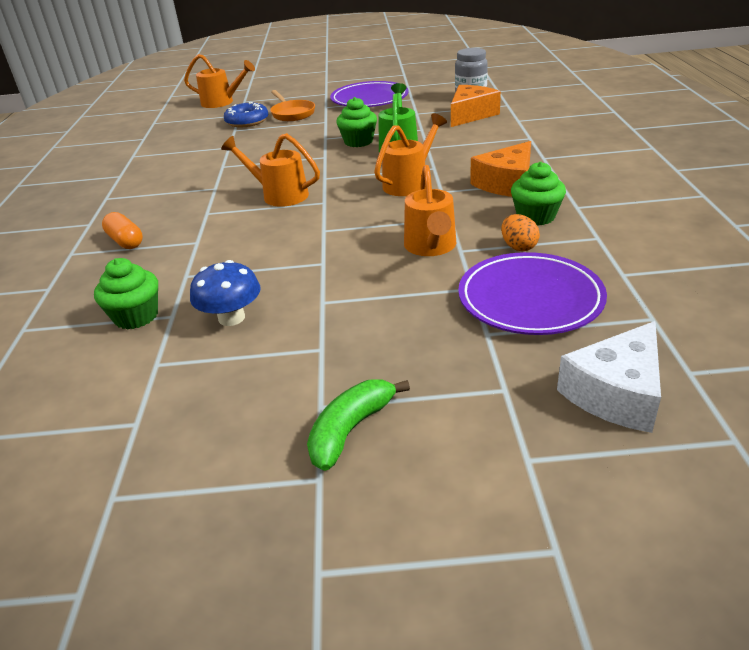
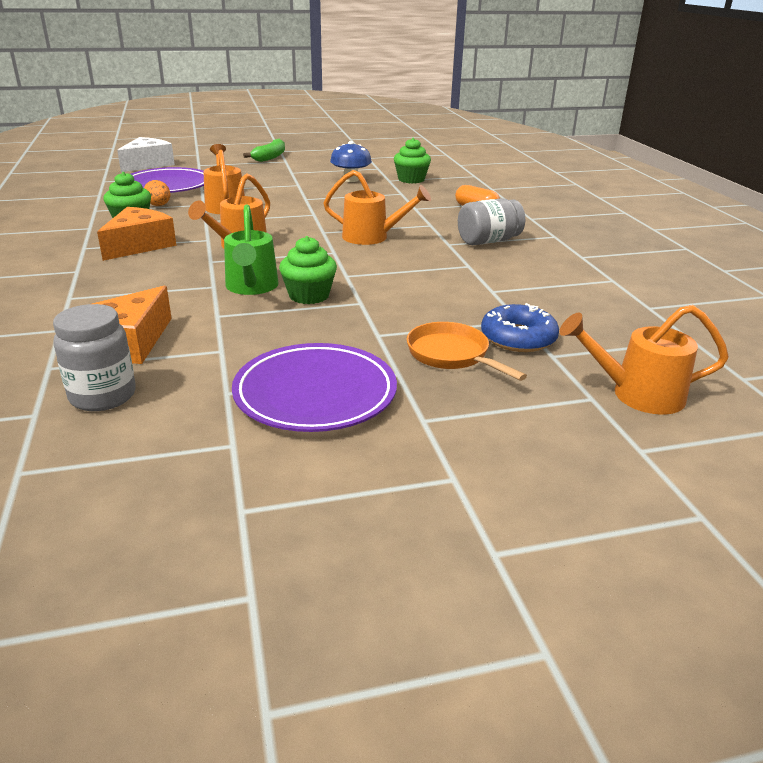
camera: 165 degrees right, 5 degrees down
(175, 191) = (488, 241): none -> grey jar

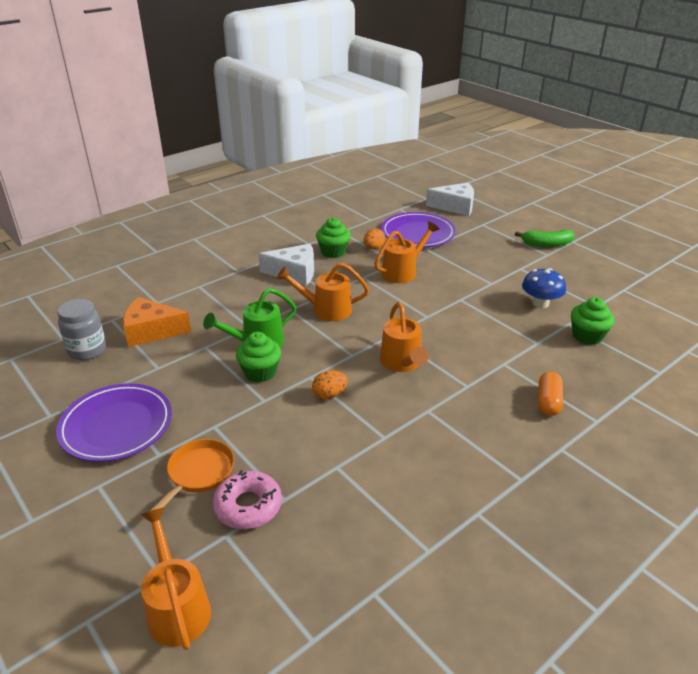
camera: 65 degrees right, 5 degrees up
(139, 245) = (294, 273): orange cheese -> white cheese
(385, 273) = (329, 395): none -> orange egg
(488, 241) = (459, 434): grey jar -> none
(518, 338) = (248, 506): blue donut -> pink donut

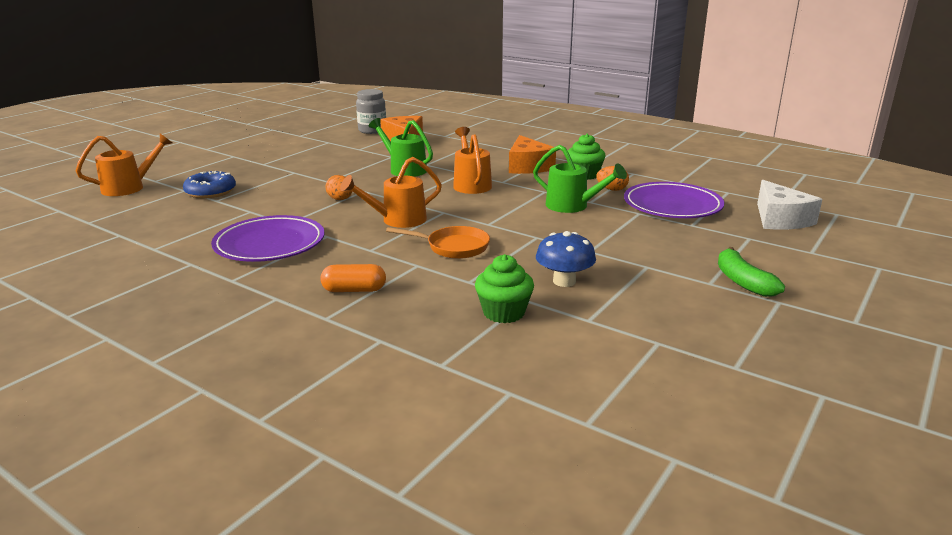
camera: 75 degrees right, 10 degrees down
(116, 426) = (291, 150): purple plate -> purple plate (270, 244)
(198, 474) = (243, 175): orange pan -> orange pan (453, 247)
(248, 506) = (210, 192): pink donut -> blue donut
(260, 372) = (364, 175): green cupcake -> none
(294, 273) = (527, 166): white cheese -> orange cheese
(403, 272) = (572, 206): orange watering can -> green watering can

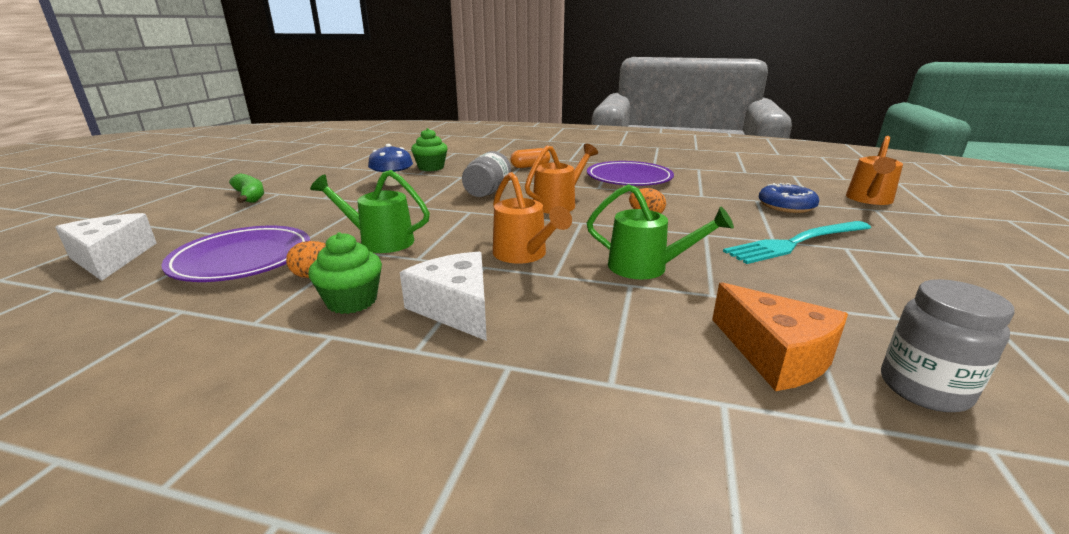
camera: 160 degrees right, 0 degrees up
(284, 169) = (796, 243): none -> turquoise fork
(453, 247) = (487, 192): orange pan -> grey jar
(527, 166) = (456, 308): orange cheese -> white cheese

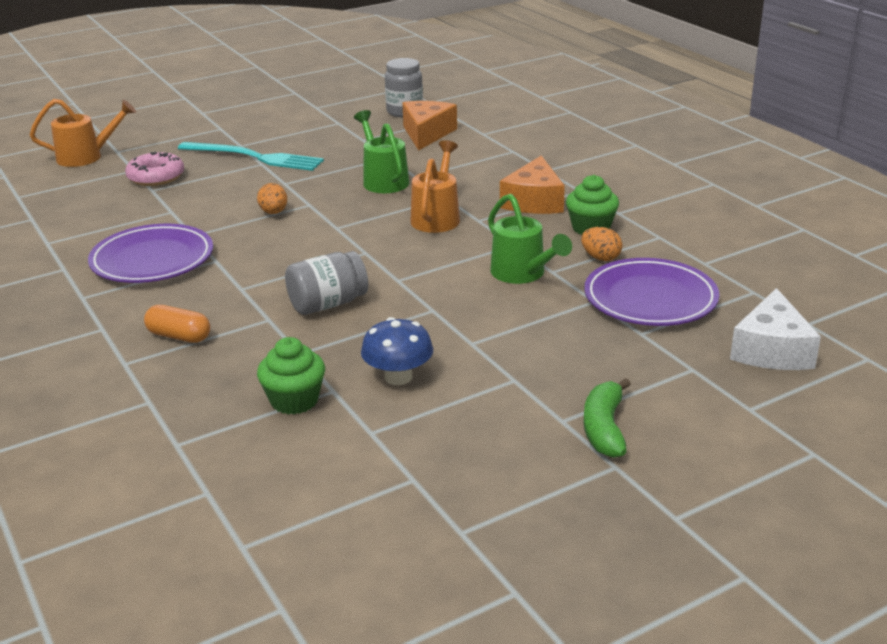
camera: 135 degrees left, 5 degrees up
(456, 308) = (534, 201): white cheese -> orange cheese
(559, 204) = (305, 254): orange watering can -> none
(786, 206) = (156, 177): blue donut -> pink donut

